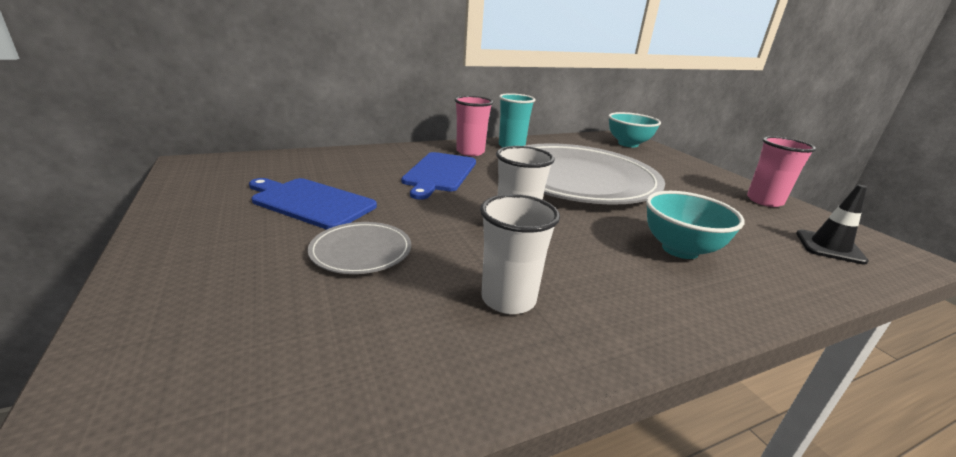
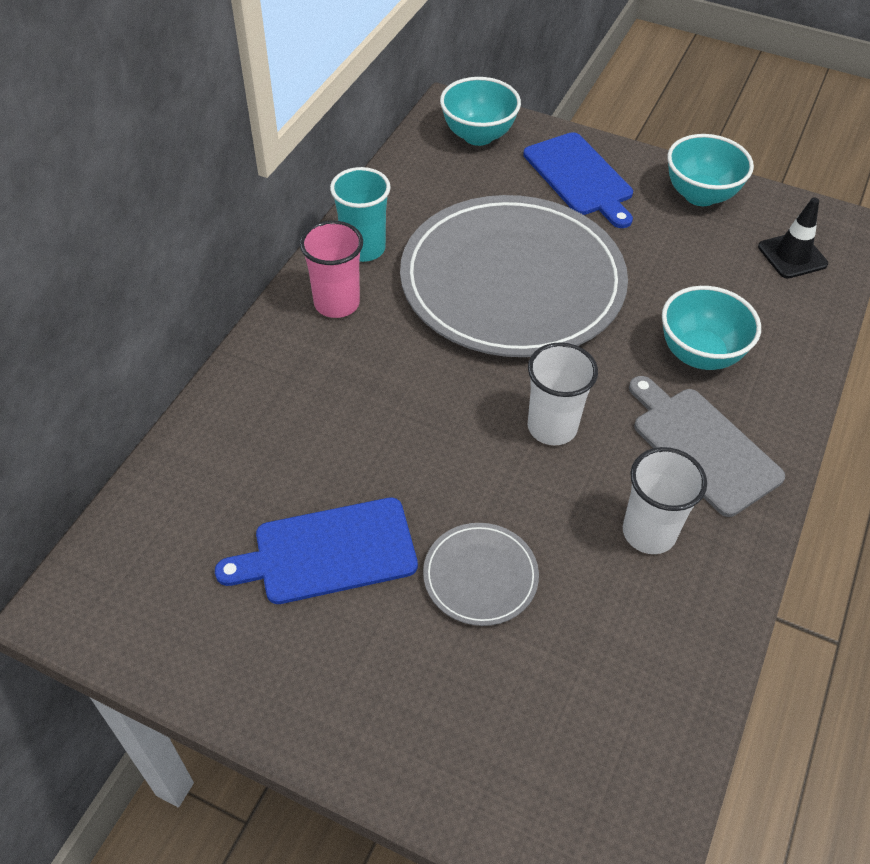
camera: 40 degrees left, 25 degrees up
(439, 173) = (369, 385): blue cutting board -> blue cutting board (580, 177)
(622, 285) = (702, 446): none -> grey cutting board
(764, 201) = (700, 195): pink cup -> turquoise bowl

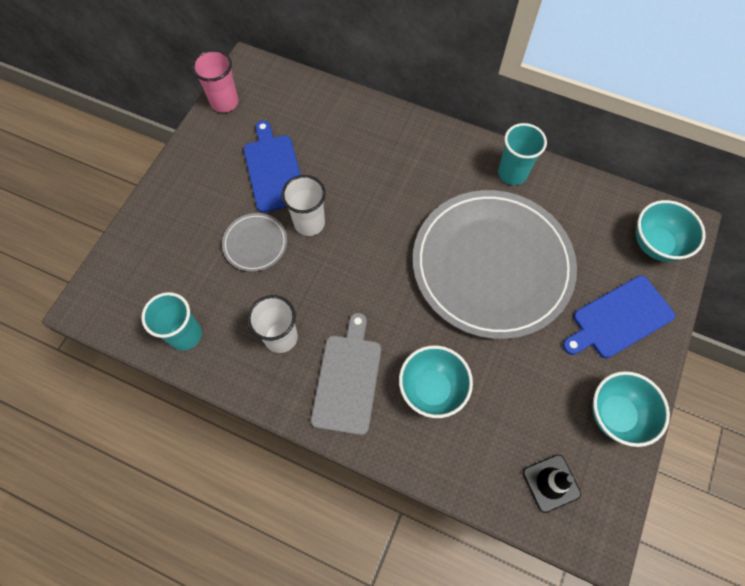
camera: 90 degrees right, 15 degrees up
(337, 303) = (459, 161): pink cup -> pink cup (224, 102)
(552, 427) = (361, 285): white cup -> white cup (309, 223)
(662, 679) = (185, 335): none -> turquoise cup
(702, 446) = (348, 379): grey cutting board -> grey cutting board turned 45 degrees counterclockwise

